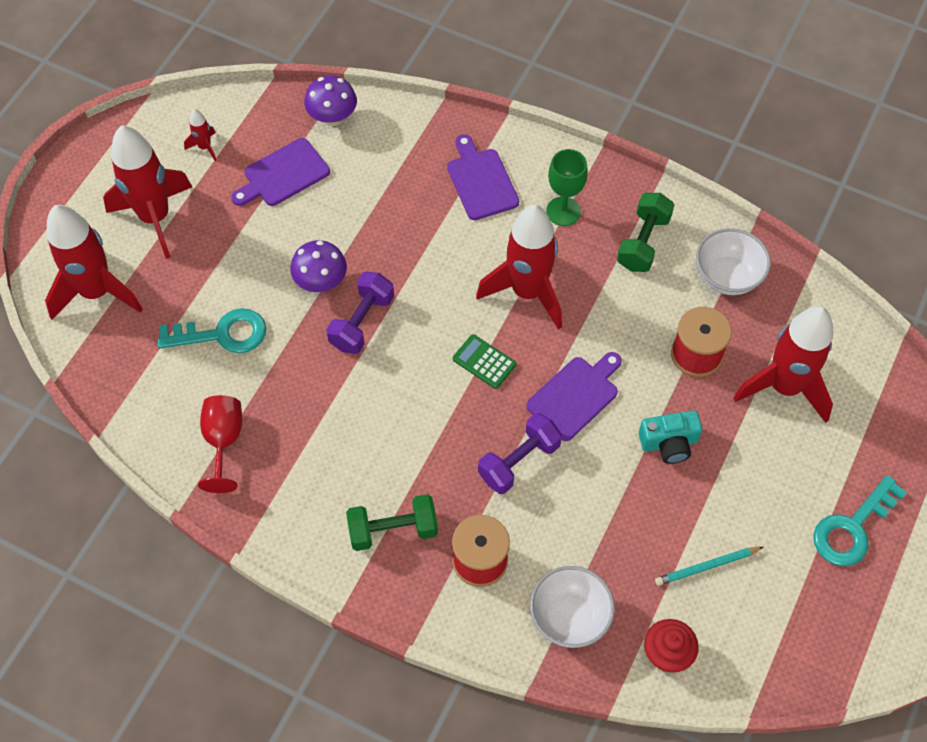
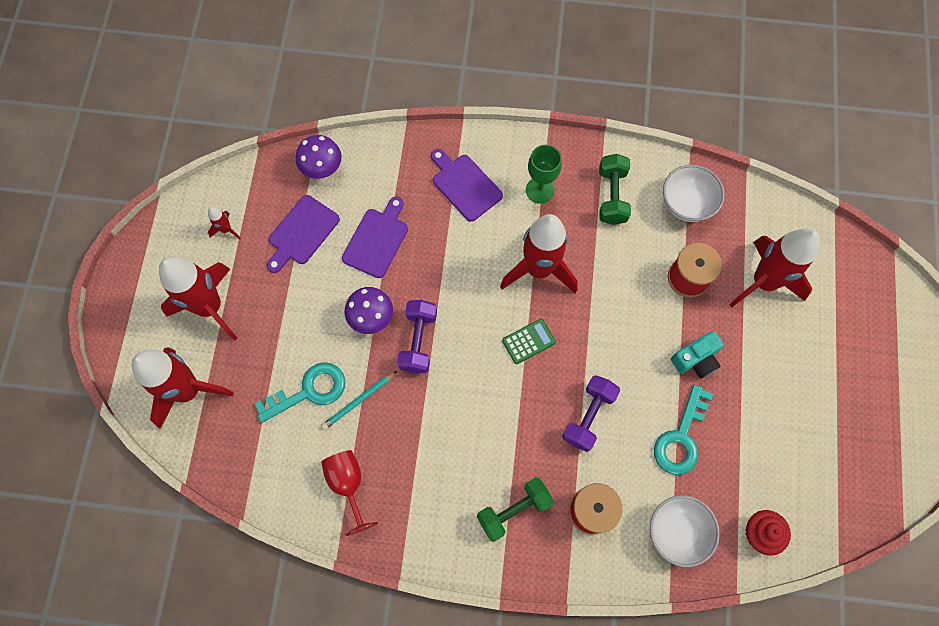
camera: 20 degrees left, 10 degrees up
(484, 362) = (528, 341): green calculator -> green calculator turned 135 degrees clockwise
(575, 395) = (610, 345): purple cutting board -> purple cutting board (377, 240)
(707, 566) = (762, 451): turquoise pencil -> turquoise pencil (358, 401)
(853, 527) = (855, 379): turquoise key -> turquoise key (681, 437)

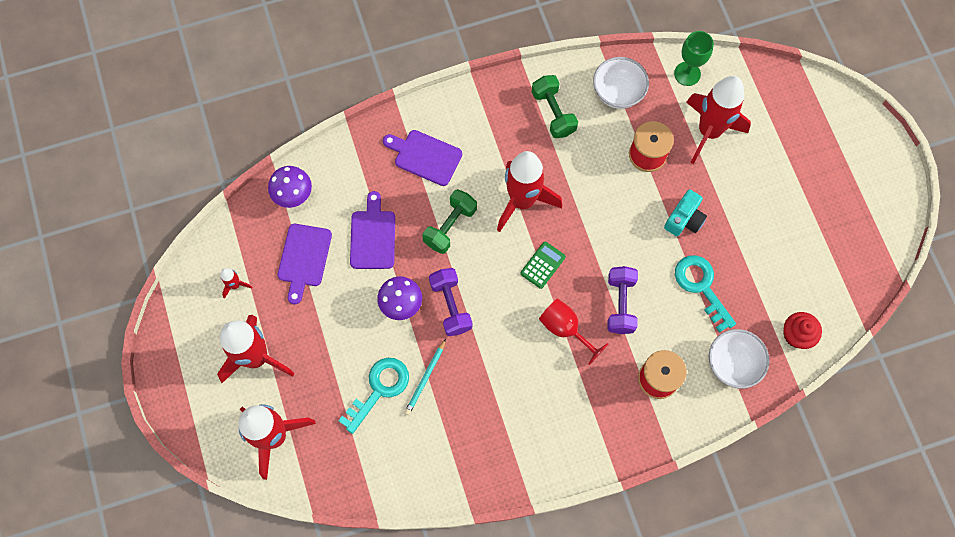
camera: 25 degrees left, 0 degrees up
(348, 484) = (451, 450): red goblet -> red goblet (565, 329)
(514, 510) = (596, 407): green dumbbell -> green dumbbell (450, 226)
(540, 190) = (491, 133): green goblet -> green goblet (687, 74)
(681, 437) = (701, 287): turquoise key -> turquoise key turned 150 degrees clockwise

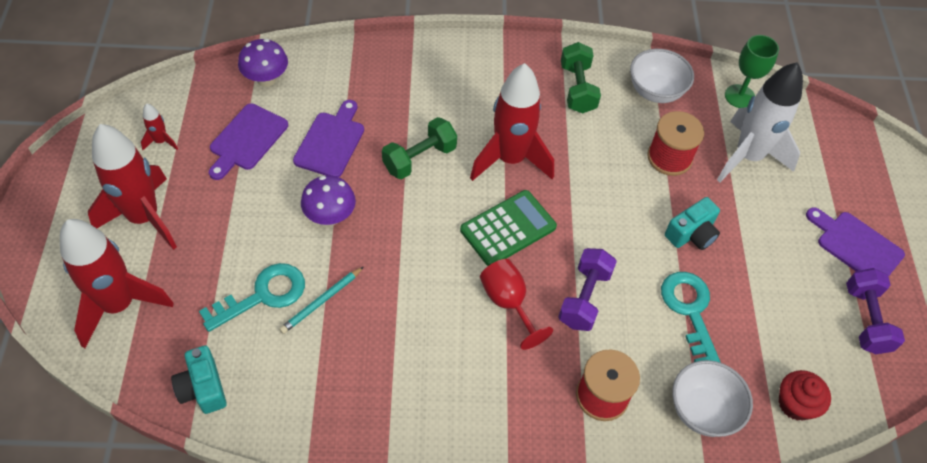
camera: 15 degrees right, 15 degrees down
(369, 478) = (203, 388): none -> turquoise camera
(425, 156) = (421, 87): purple cutting board -> purple cutting board (856, 245)
(451, 306) = (385, 236): purple dumbbell -> purple dumbbell (866, 319)
(542, 265) = (508, 228): green calculator -> green calculator, size x1.62
(709, 132) = (748, 157): red rocket -> white rocket

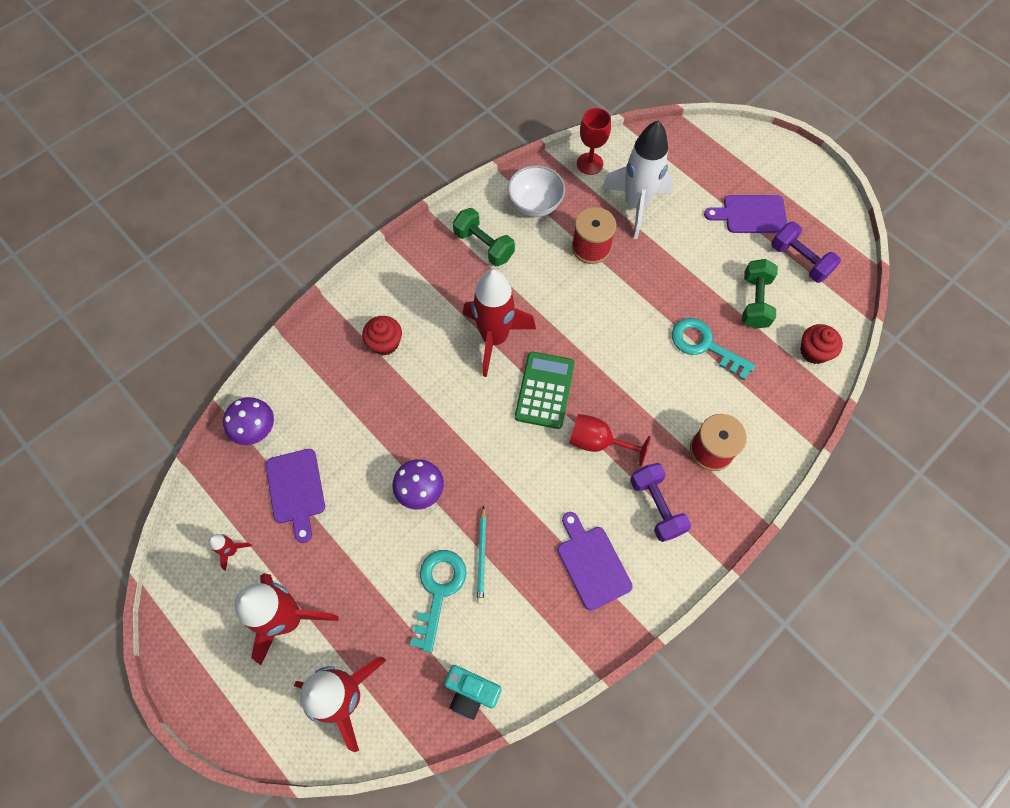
camera: 40 degrees left, 10 degrees up
(331, 142) = (359, 436): purple cutting board -> purple cutting board (592, 563)
(419, 158) = (434, 392): green dumbbell -> green dumbbell (754, 301)
(422, 96) = (385, 343): none -> red cupcake
(584, 298) = (638, 395): purple dumbbell -> purple dumbbell (656, 506)
(691, 234) = (655, 291): turquoise camera -> none
(702, 410) = (772, 404): white bowl -> none
(739, 96) = (589, 163): green goblet -> red goblet

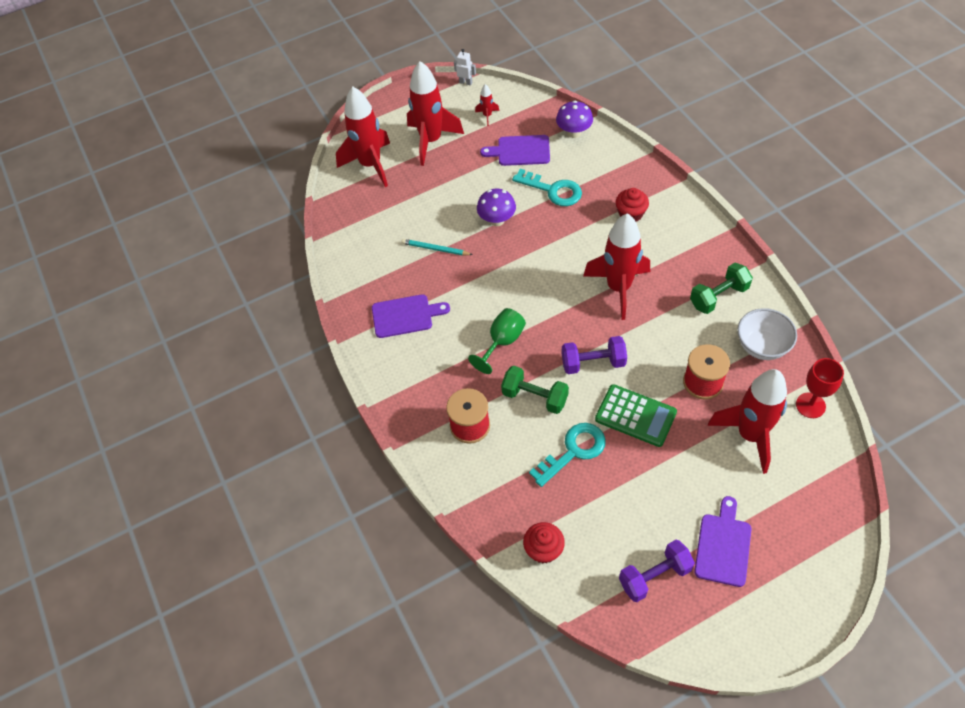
camera: 110 degrees right, 10 degrees down
(162, 601) = (466, 82): none -> white robot
(438, 591) = (420, 220): turquoise key -> turquoise key (552, 190)
(471, 692) = (346, 228): turquoise camera -> none
(544, 390) = (560, 314): green calculator -> green calculator (635, 416)
(598, 442) = (502, 342): red goblet -> green goblet
(636, 205) = (750, 435): white rocket -> red rocket
(656, 506) = (435, 370): purple dumbbell -> purple dumbbell (593, 363)
(754, 301) = (612, 512): green dumbbell -> green dumbbell (535, 397)

